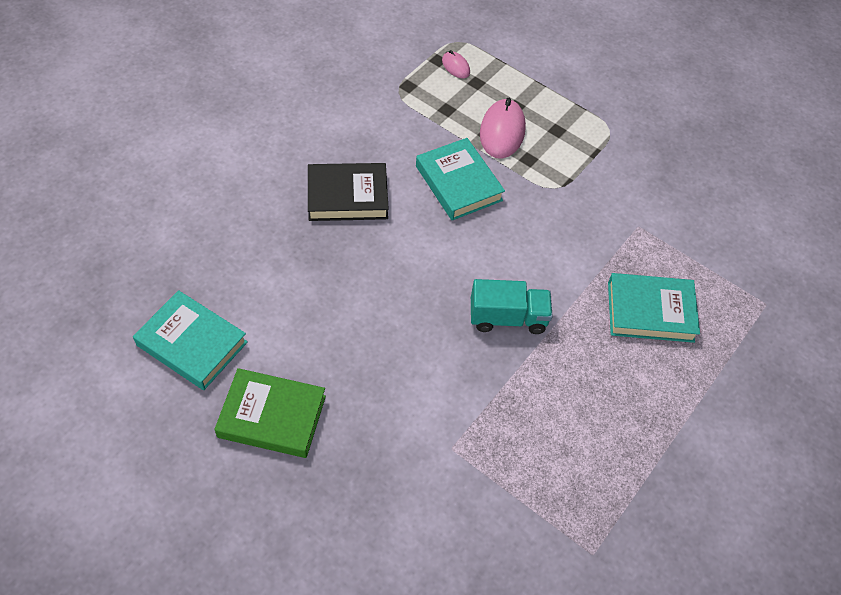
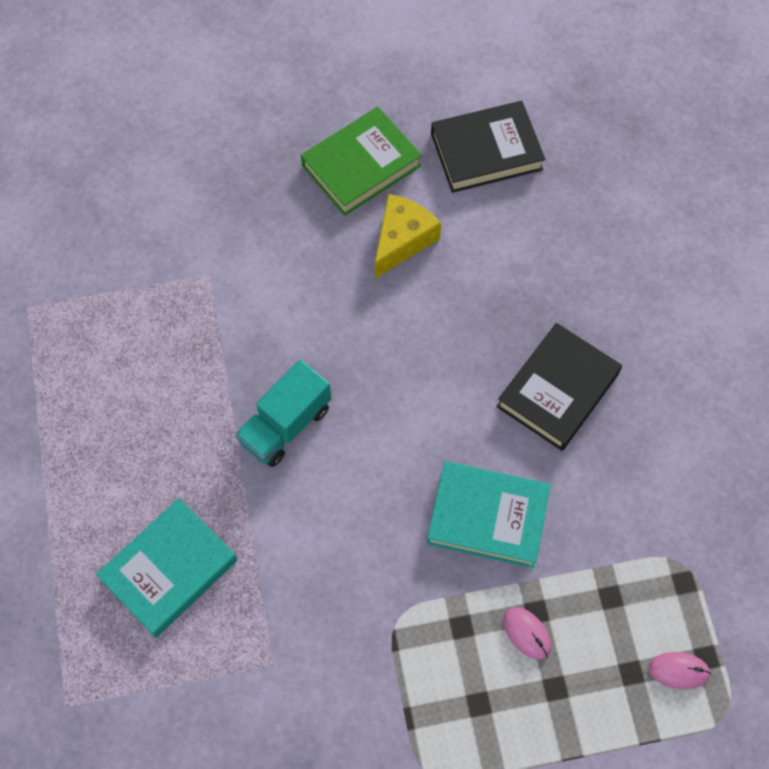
camera: 135 degrees right, 10 degrees up
(192, 343) = (486, 151): turquoise book -> black book
(314, 346) = (402, 240): none -> yellow cheese
(502, 131) = (527, 633): pink mouse -> pink mouse, size x0.52

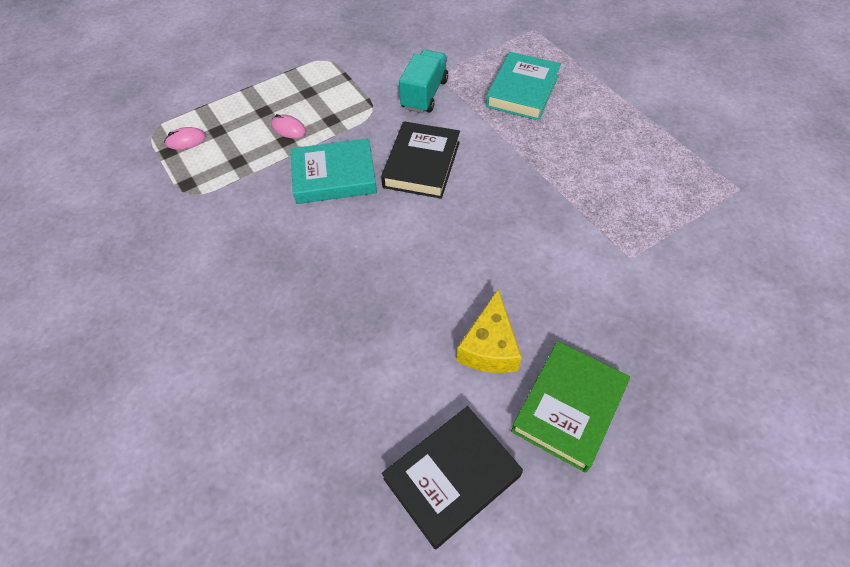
camera: 160 degrees right, 10 degrees down
(285, 425) = (501, 181): turquoise truck -> turquoise truck (424, 94)
(557, 390) = (307, 271): black book -> black book (422, 164)

